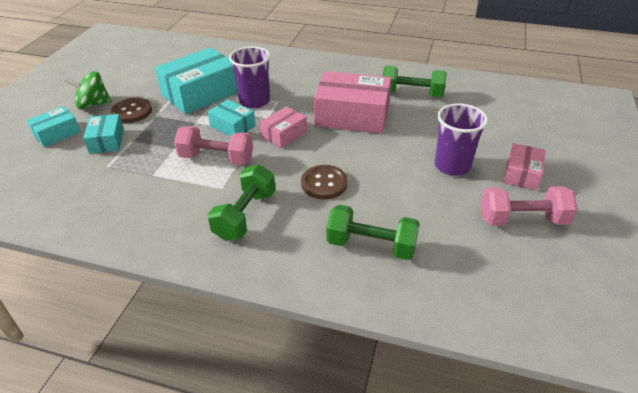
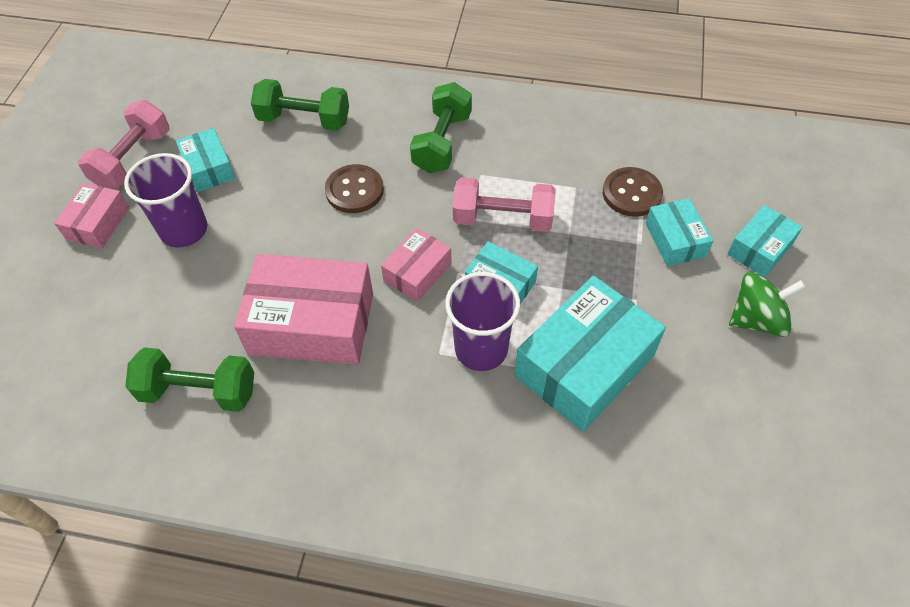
camera: 175 degrees right, 15 degrees up
(132, 112) = (678, 305): brown button -> brown button (631, 193)
(449, 208) = (209, 168): none -> turquoise box
(522, 220) = (133, 159): pink dumbbell -> pink dumbbell turned 60 degrees counterclockwise

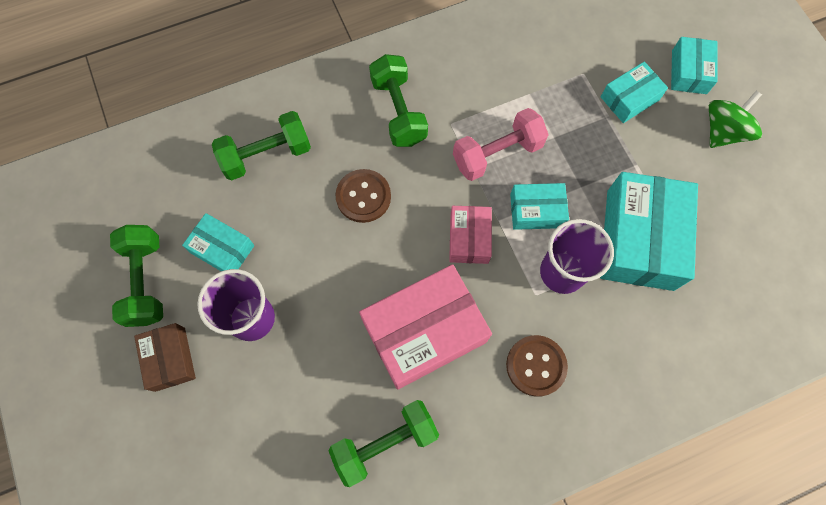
camera: 35 degrees left, 15 degrees up
(98, 223) = (170, 359): pink box -> brown box
(133, 159) = (145, 281): pink dumbbell -> green dumbbell
(631, 193) = (573, 75): brown button -> brown button (536, 366)
(675, 240) = (629, 98): turquoise box -> turquoise box turned 75 degrees counterclockwise

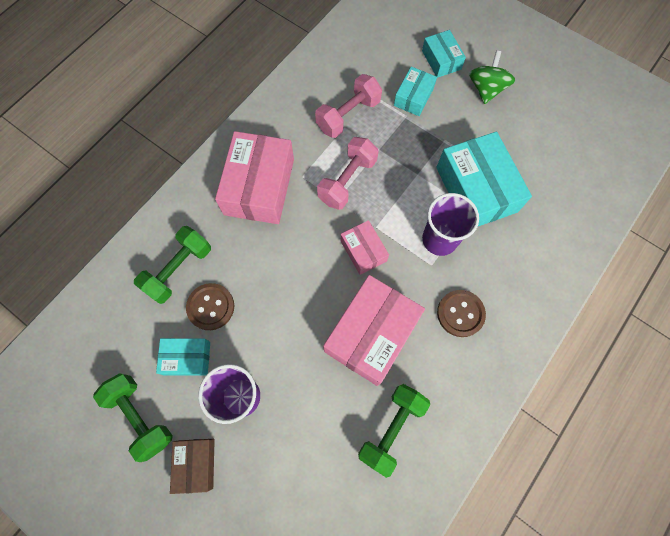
camera: 30 degrees left, 0 degrees up
(170, 359) = (196, 464): brown box -> brown box turned 45 degrees clockwise
(363, 197) = (270, 261): brown button -> brown button (211, 307)
(398, 111) = (259, 186): green dumbbell -> pink box
(536, 211) = (397, 206): turquoise box -> none
(541, 83) = (348, 115): none -> pink dumbbell

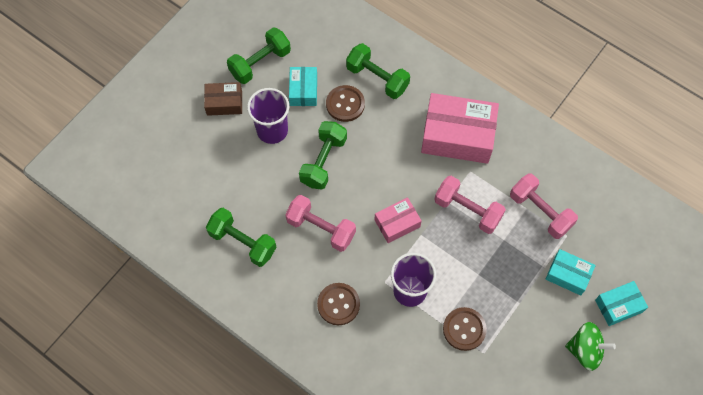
camera: 90 degrees right, 5 degrees down
(286, 332) = (323, 161): none -> green dumbbell
(371, 334) = (321, 229): pink box -> pink dumbbell
(476, 189) = (464, 329): turquoise box -> brown button

